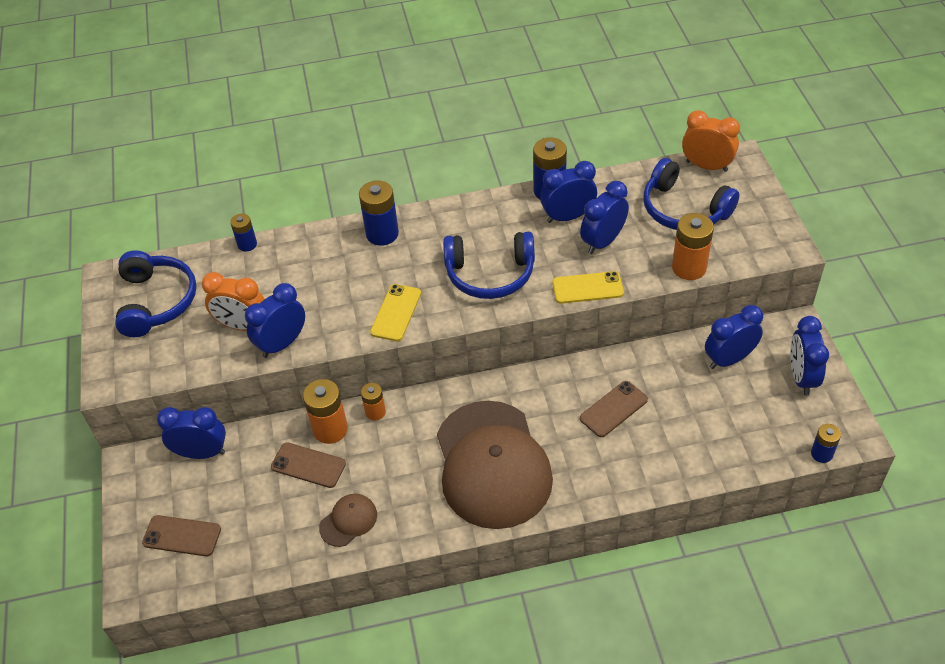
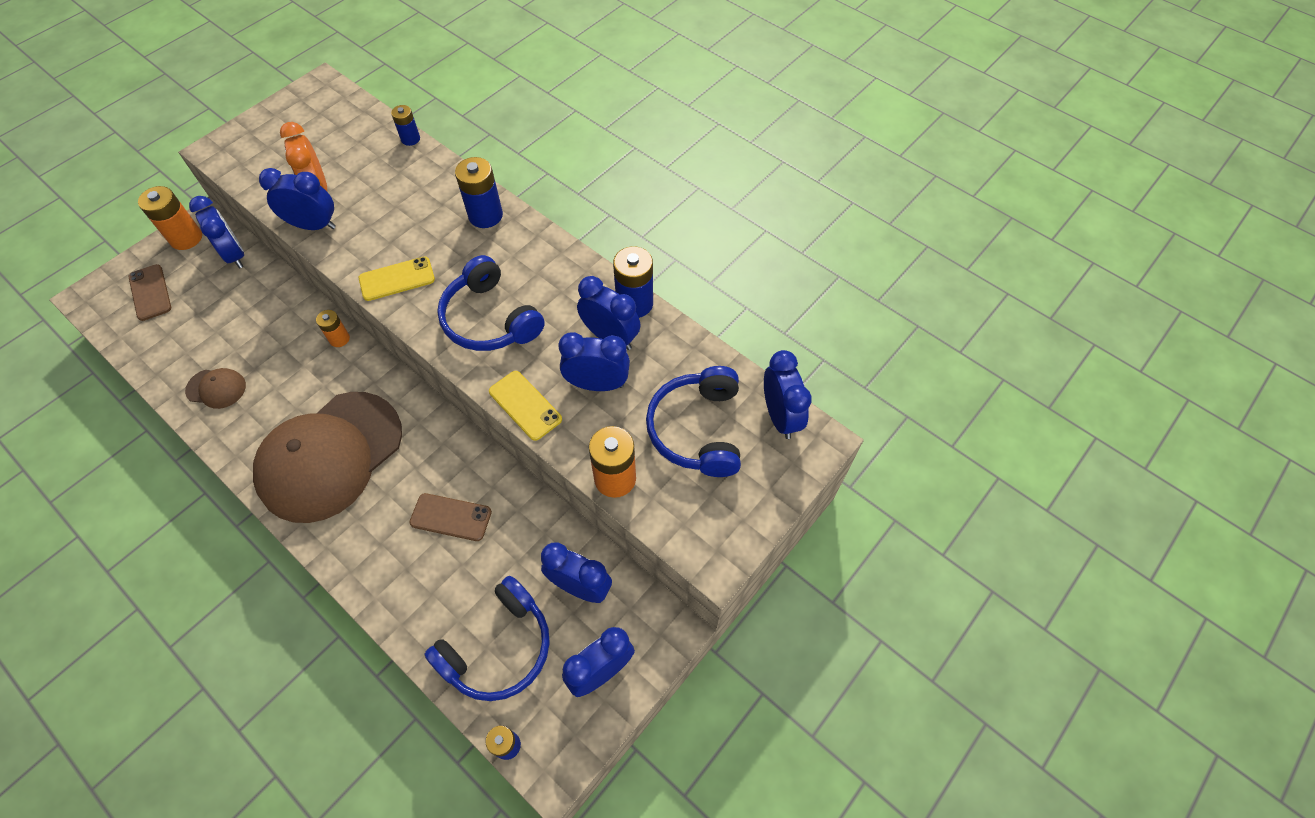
camera: 50 degrees right, 10 degrees up
(156, 301) = (312, 125): blue headphones -> blue headphones (498, 648)
(308, 465) = (259, 328): brown phone -> none
(330, 429) = (303, 320): orange battery -> orange battery (186, 238)
(706, 166) = (780, 416): orange clock -> blue clock

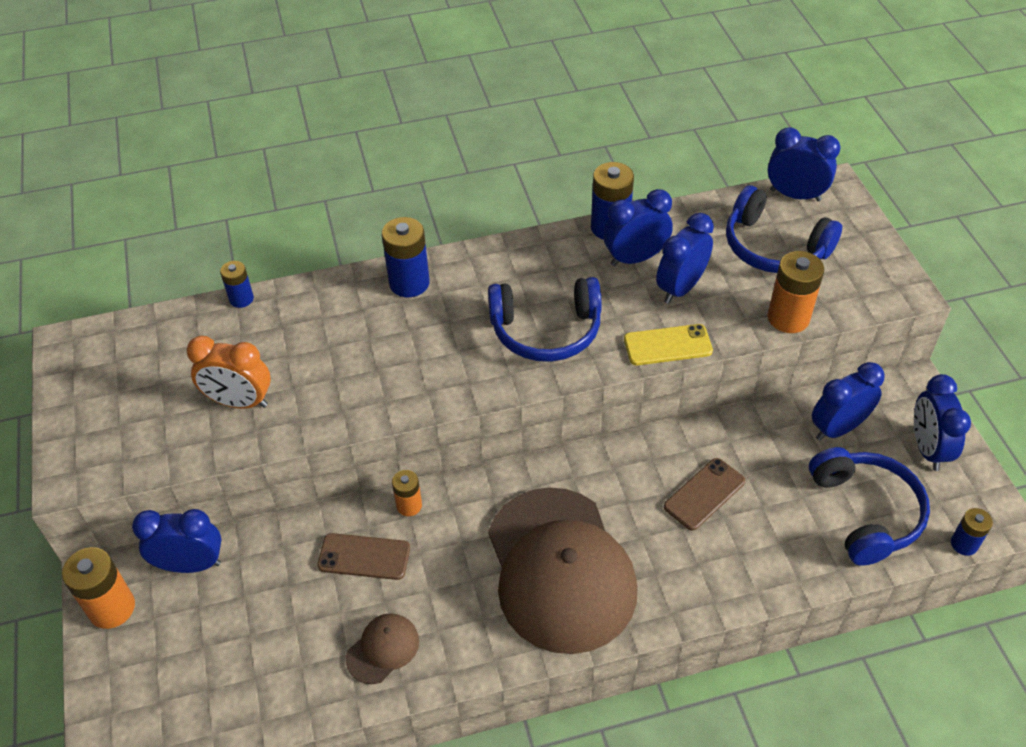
camera: 55 degrees left, 10 degrees down
(150, 292) = (168, 676): brown phone -> brown phone (364, 557)
(313, 225) = (290, 424): blue clock -> none
(397, 279) = (432, 381): yellow phone -> none

